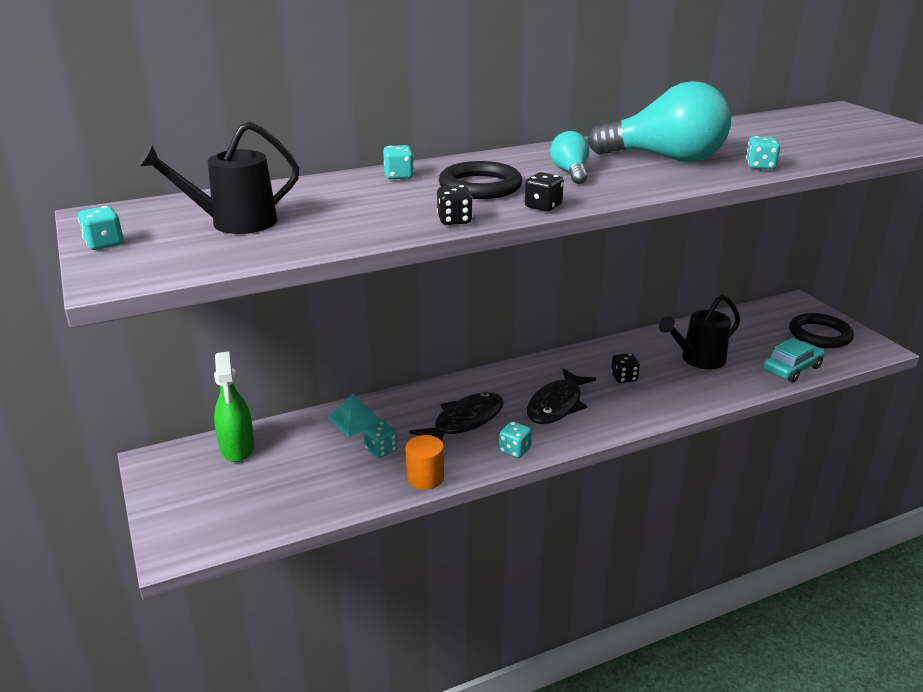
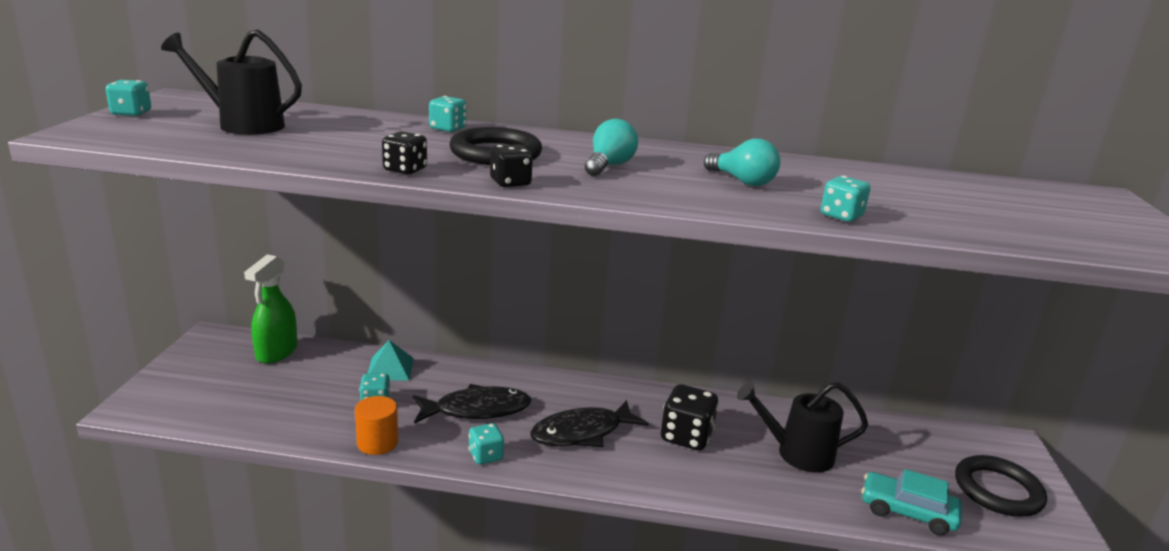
camera: 30 degrees right, 5 degrees down
(624, 378) = (686, 437): black dice -> black dice, size x1.69
(665, 159) = (742, 181): turquoise light bulb -> turquoise light bulb, size x0.49
(792, 368) = (907, 512): turquoise car -> turquoise car turned 150 degrees counterclockwise

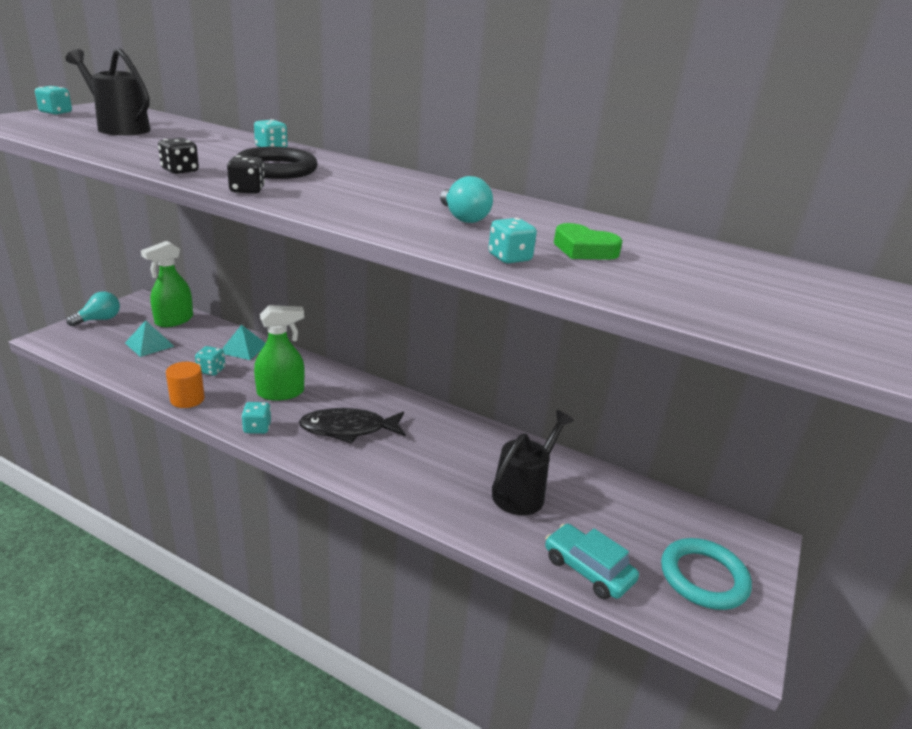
camera: 20 degrees right, 5 degrees up
(272, 388) = (149, 344): none -> turquoise pyramid
(477, 410) = (281, 393): black fish -> green spray bottle
(609, 166) = (358, 190): turquoise light bulb -> turquoise light bulb (99, 319)
(686, 437) = (434, 453): black dice -> none
(796, 453) = (523, 492): black watering can -> black watering can turned 105 degrees clockwise
(879, 197) = (584, 249): none -> green heart
(997, 490) = (703, 577): black ring -> turquoise ring

